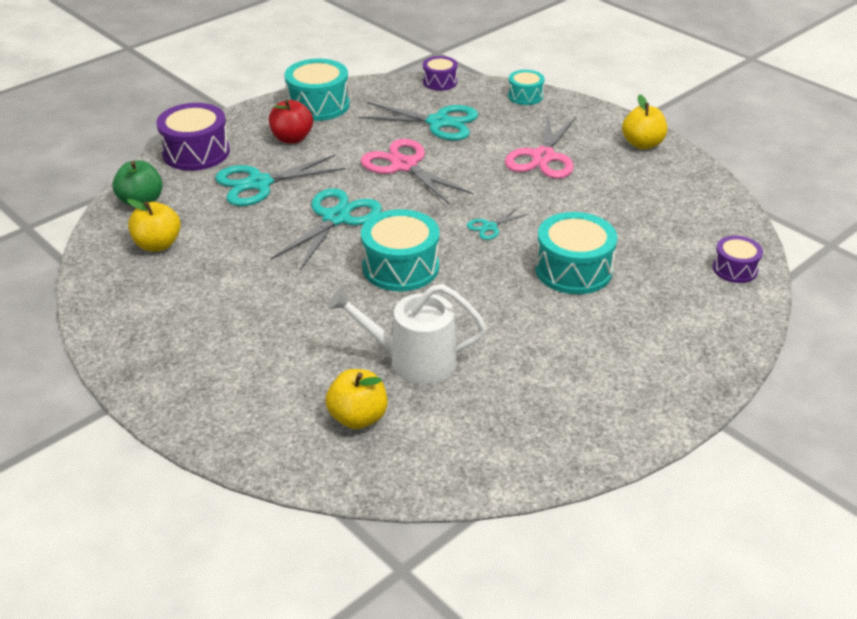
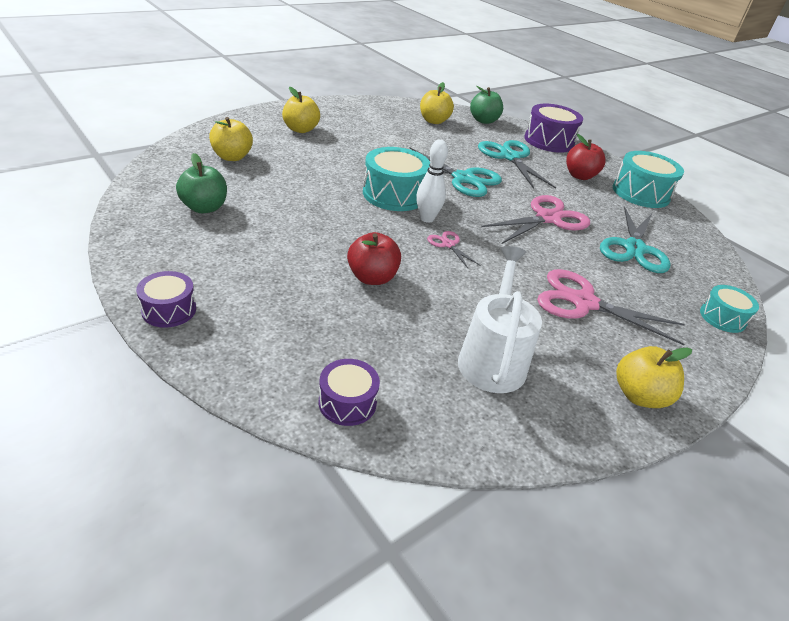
camera: 90 degrees right, 0 degrees up
(235, 368) = (300, 129): none -> yellow apple
(413, 361) = (278, 182): white watering can -> white watering can (492, 359)
(440, 82) = (722, 263): purple drum -> purple drum (169, 310)
(444, 242) = (427, 218): none -> white bowling pin
(490, 227) = (448, 244): turquoise scissors -> pink scissors
(505, 409) = (204, 208): none -> green apple
(573, 270) = (372, 277): turquoise drum -> red apple

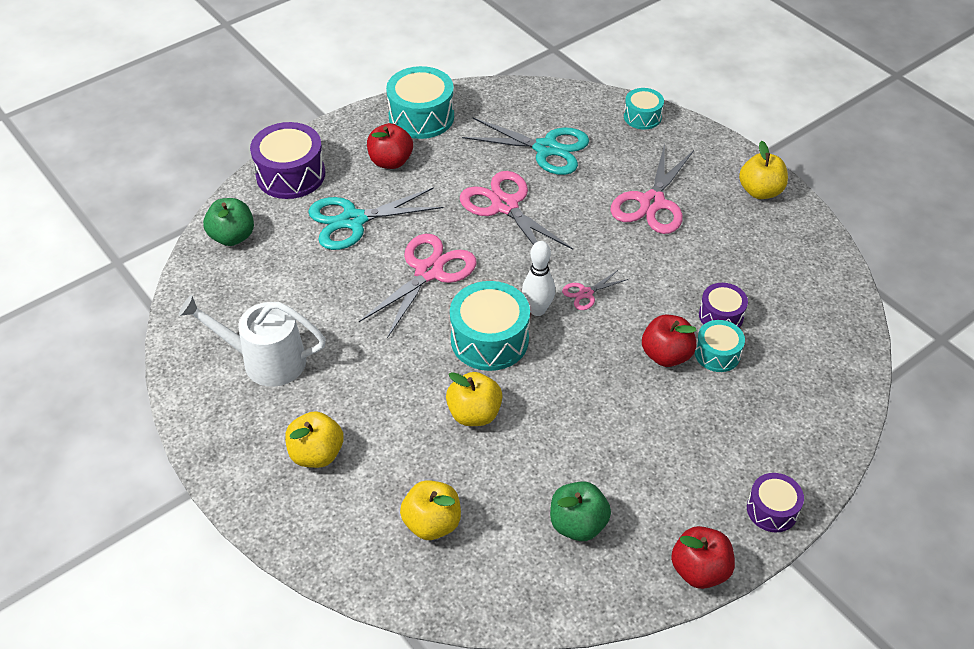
camera: 85 degrees left, 10 degrees up
(129, 256) = (699, 570): none -> red apple
(347, 402) = (834, 365): purple drum -> purple drum (721, 316)
(372, 310) = (717, 354): none -> turquoise drum
(434, 121) = (247, 294): yellow apple -> yellow apple (474, 414)
(463, 179) = (429, 272): turquoise scissors -> pink scissors
(492, 359) = (751, 273): white watering can -> white watering can (266, 360)

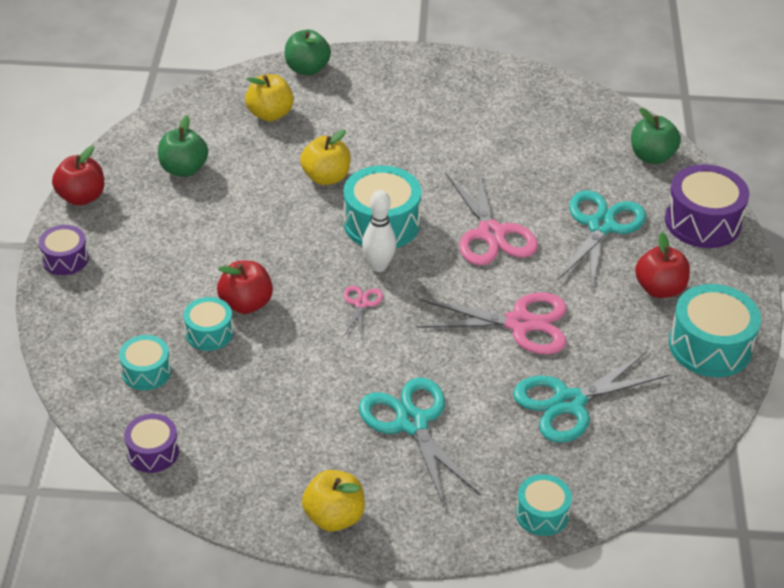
camera: 130 degrees right, 5 degrees down
(266, 360) = (495, 114): white watering can -> none
(316, 454) = (384, 97): yellow apple -> none
(329, 551) = (307, 69): none -> green apple
(652, 203) = (412, 423): pink scissors -> turquoise scissors
(721, 316) = (238, 365): purple drum -> purple drum (153, 452)
(792, 359) = (146, 371): none -> turquoise drum

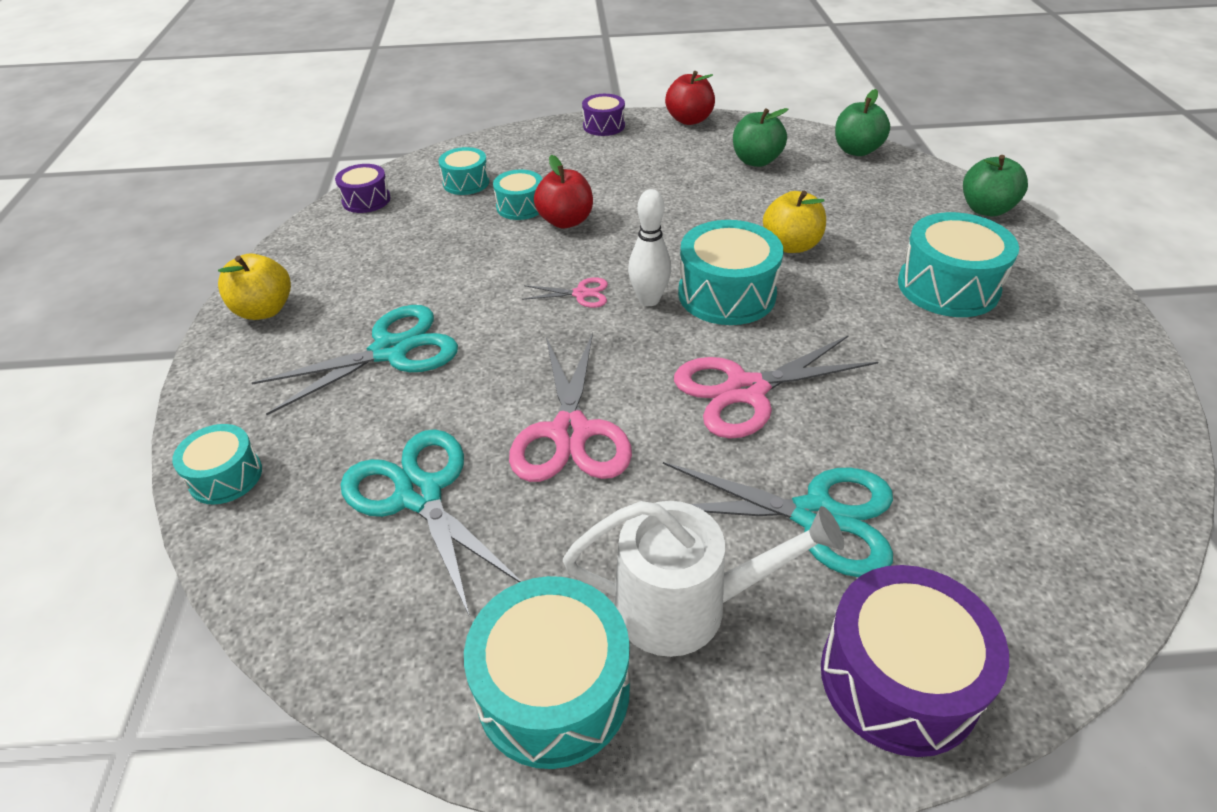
camera: 85 degrees right, 0 degrees up
(270, 114) = (880, 196): yellow apple -> none
(399, 116) = (948, 287): none -> turquoise drum
(652, 156) = (1050, 587): green apple -> green apple (856, 150)
(659, 289) = (685, 605): red apple -> white watering can

